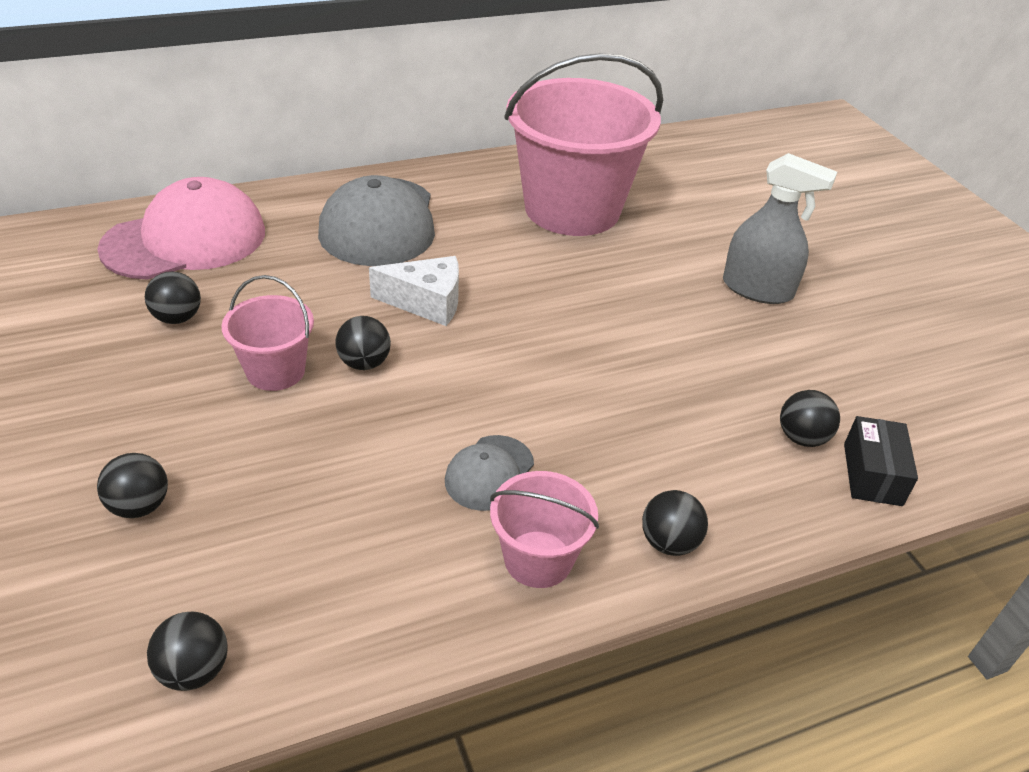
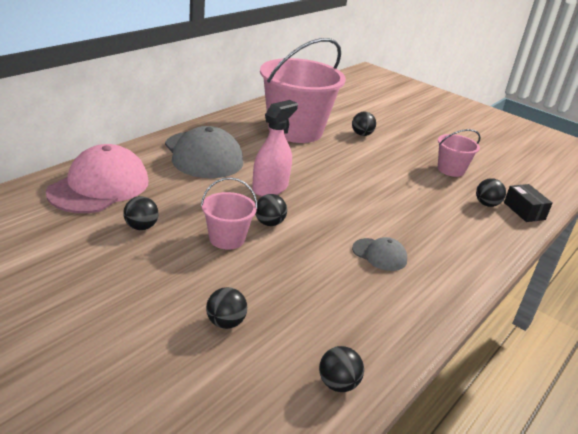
camera: 30 degrees left, 10 degrees down
(427, 302) = (270, 188): white cheese -> pink spray bottle
(489, 473) = (379, 254): grey cap -> grey cap turned 60 degrees counterclockwise
(538, 559) = (436, 283): pink bucket -> pink bucket (451, 170)
(669, 542) = (479, 259): black ball -> black ball (361, 134)
(757, 289) = (411, 149): grey spray bottle -> none

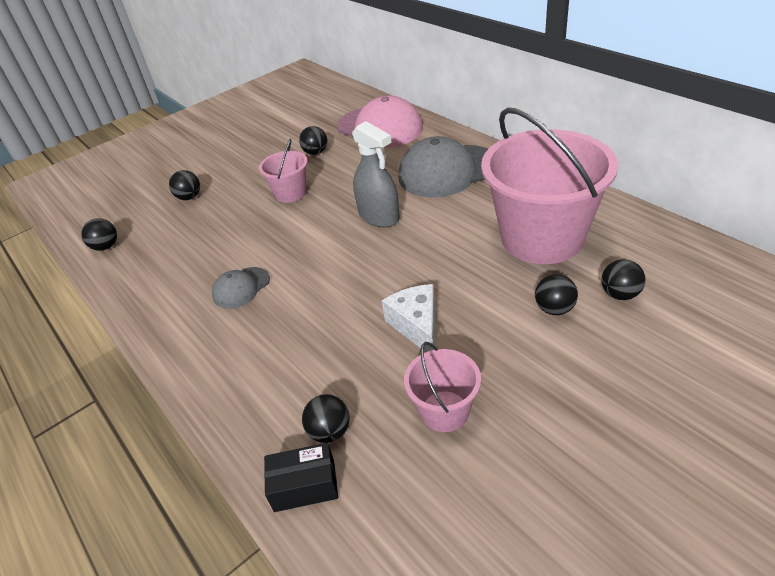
camera: 110 degrees right, 10 degrees up
(269, 223) = (311, 216): black ball -> black ball (620, 294)
(270, 188) = (379, 216): pink spray bottle -> grey spray bottle
(391, 175) = (416, 325): none -> white cheese

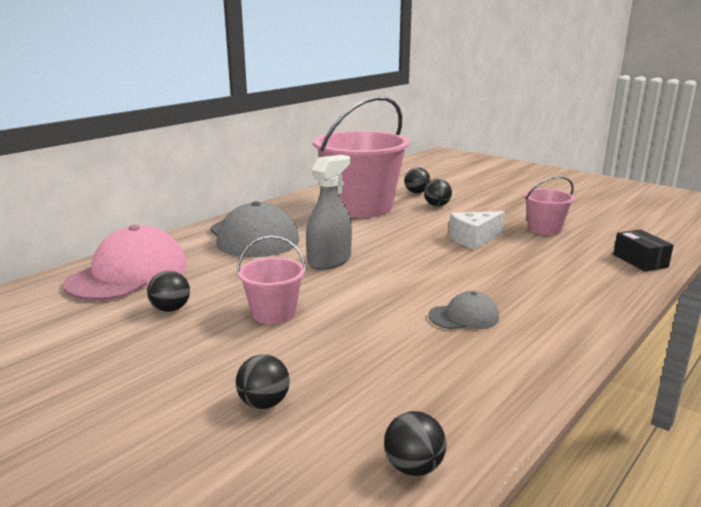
camera: 105 degrees left, 20 degrees down
(241, 288) = (464, 316): grey cap -> grey cap turned 45 degrees counterclockwise
(330, 431) = (592, 258): black ball -> none

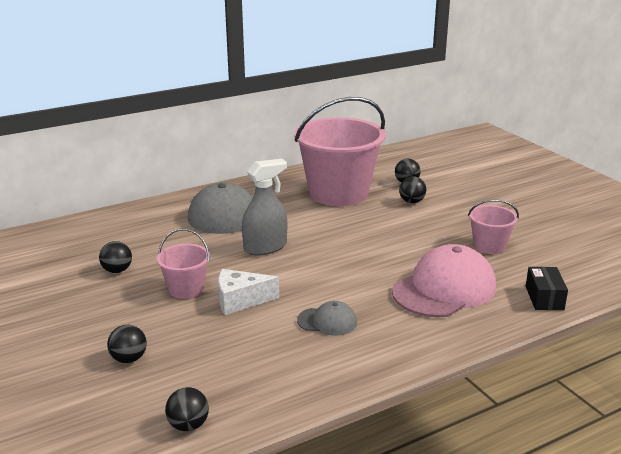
camera: 20 degrees right, 5 degrees up
(128, 274) = (107, 232): pink cap -> pink cap (444, 289)
(474, 239) = (410, 246): white cheese -> white cheese (240, 300)

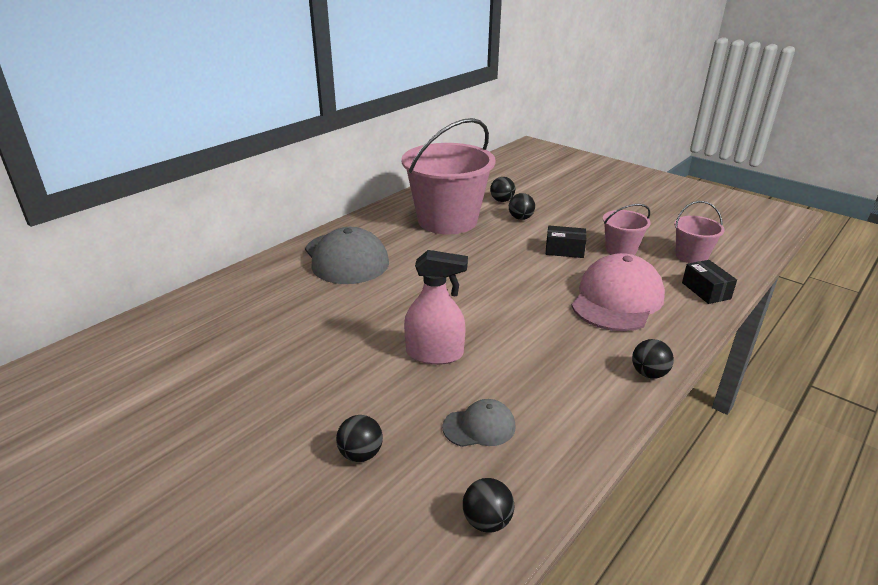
camera: 20 degrees left, 5 degrees up
(117, 270) = (274, 347): black ball -> black ball (649, 373)
(186, 289) = (367, 353): pink bucket -> pink bucket (691, 256)
(240, 300) = (434, 354): white cheese -> pink spray bottle
(265, 247) = (417, 289): grey spray bottle -> none
(327, 321) = (538, 357): grey cap -> grey cap (479, 427)
(430, 237) = (564, 250): none -> black box

